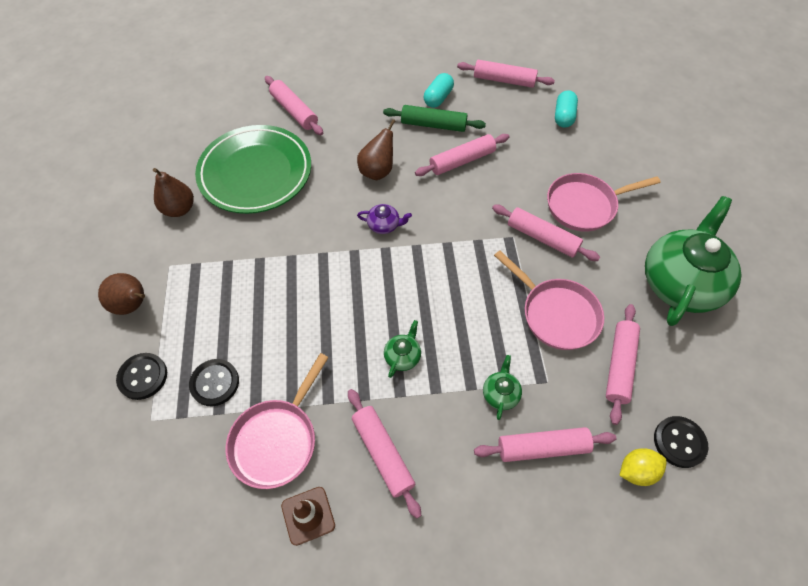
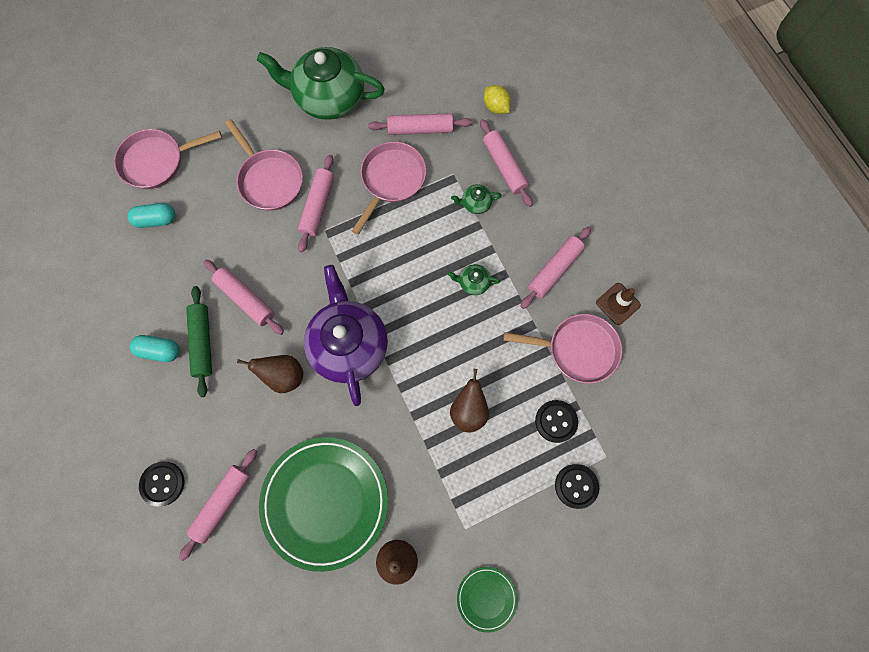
camera: 110 degrees left, 15 degrees up
(105, 263) = (486, 598): none -> green plate
(133, 305) = (517, 538): brown pear -> brown pear (469, 410)
(384, 225) = (349, 345): purple teapot -> purple teapot, size x2.49
(504, 80) = (114, 290): pink rolling pin -> none
(626, 127) = (157, 161): none -> pink pan
(679, 442) = (464, 85): black button -> black button (162, 483)

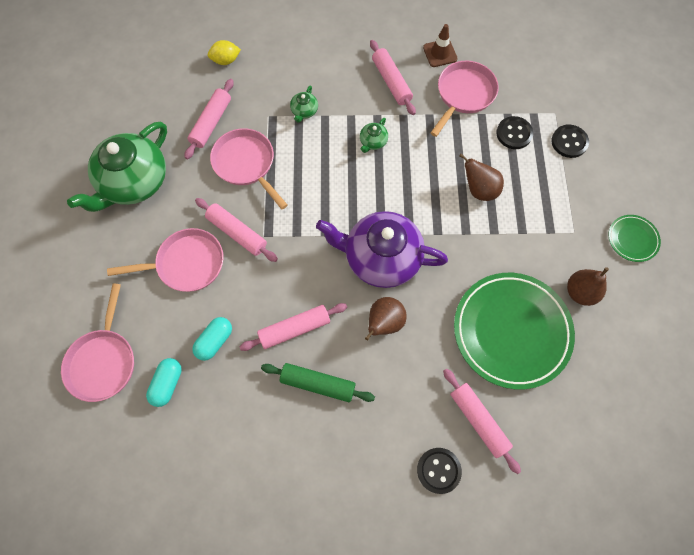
camera: 65 degrees left, 5 degrees down
(160, 350) = (306, 428): turquoise capsule -> turquoise capsule (215, 341)
(504, 167) = (283, 77): pink rolling pin -> none

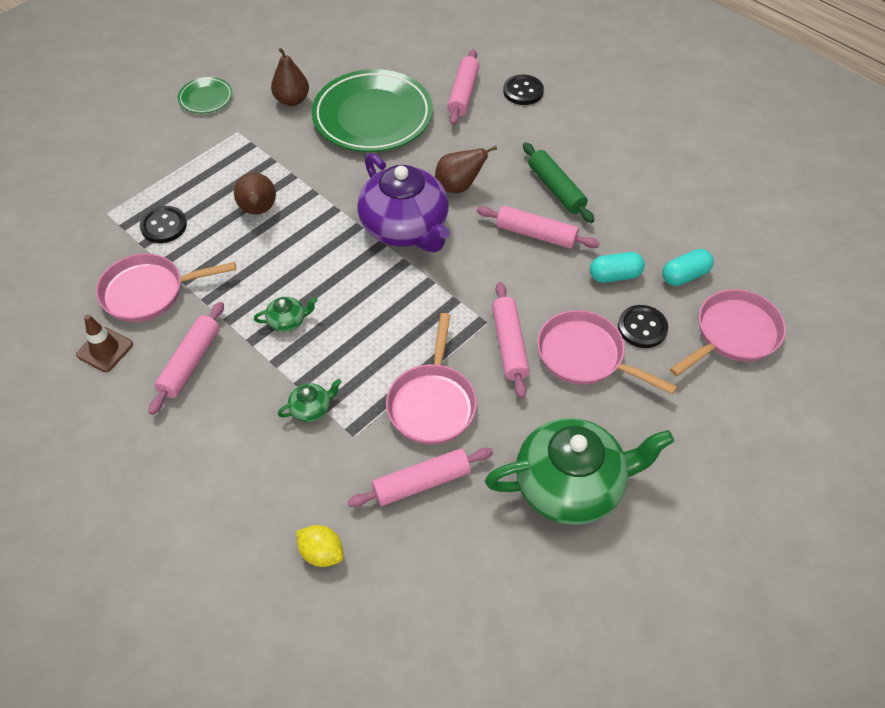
camera: 135 degrees left, 15 degrees down
(569, 142) = (135, 185): black button -> black button (642, 328)

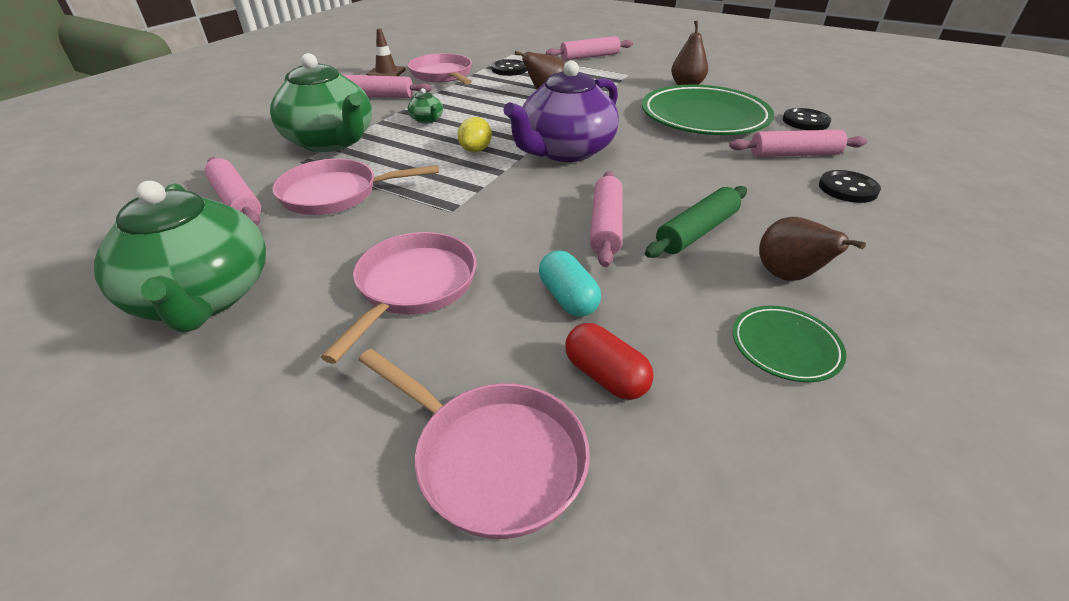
camera: 75 degrees right, 15 degrees down
(206, 98) = (654, 60): green plate -> green plate (785, 347)
(311, 408) = (331, 142): green teapot -> green teapot, size x2.49
(322, 553) = (175, 167): yellow lemon -> yellow lemon (476, 150)
(459, 186) = (646, 170): brown pear -> brown pear (788, 276)
(509, 345) = (421, 228): pink rolling pin -> pink rolling pin (589, 57)
(642, 328) = (476, 336): black button -> black button (805, 121)
(685, 276) = (605, 376): turquoise capsule -> red capsule

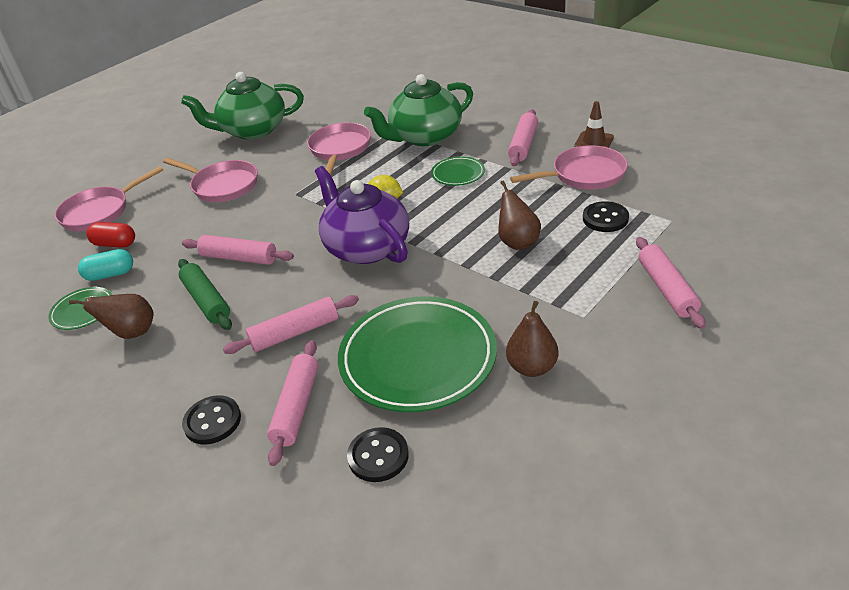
camera: 105 degrees right, 0 degrees up
(236, 201) = (346, 119): pink rolling pin -> pink rolling pin (295, 332)
(427, 120) = (458, 174): green teapot -> green plate
(568, 298) = (177, 236): turquoise capsule -> turquoise capsule (110, 274)
(605, 376) = (115, 244): red capsule -> red capsule turned 45 degrees clockwise

